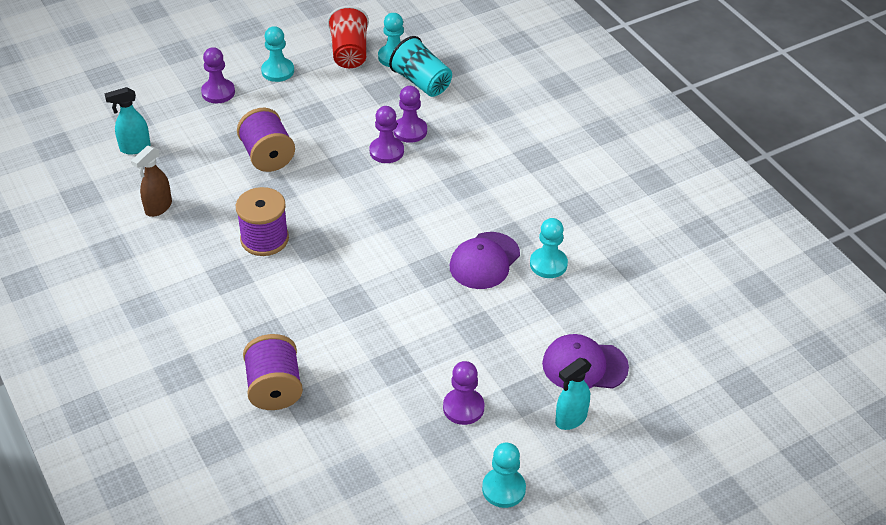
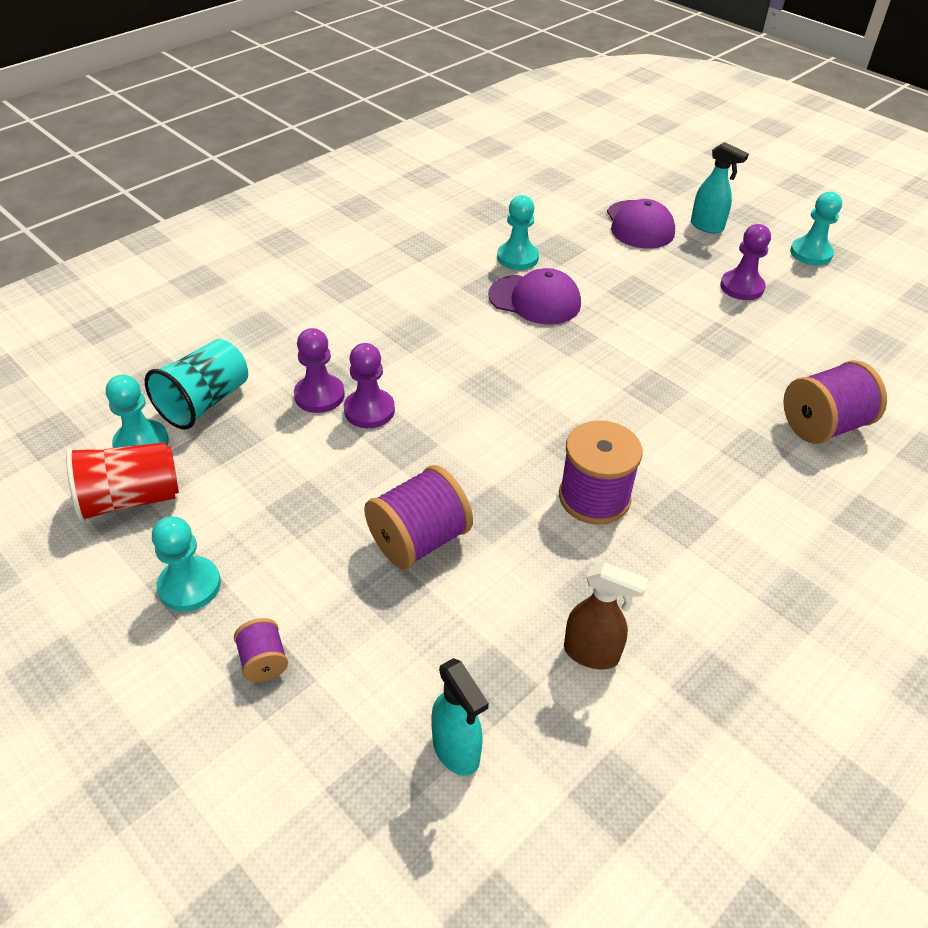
camera: 105 degrees left, 0 degrees up
(218, 92) = (264, 661): purple pawn -> purple spool

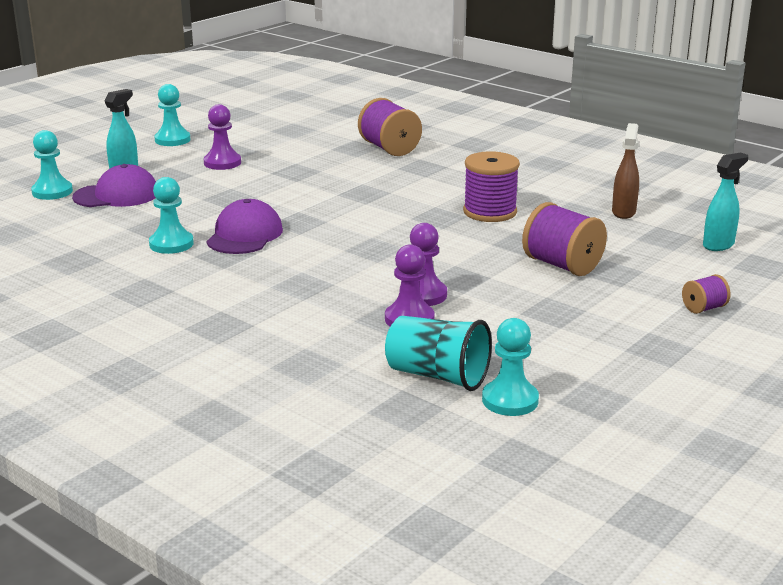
camera: 95 degrees left, 20 degrees down
(130, 499) = (584, 391): red cup -> none
(189, 585) = (659, 346): turquoise pawn -> turquoise pawn (52, 192)

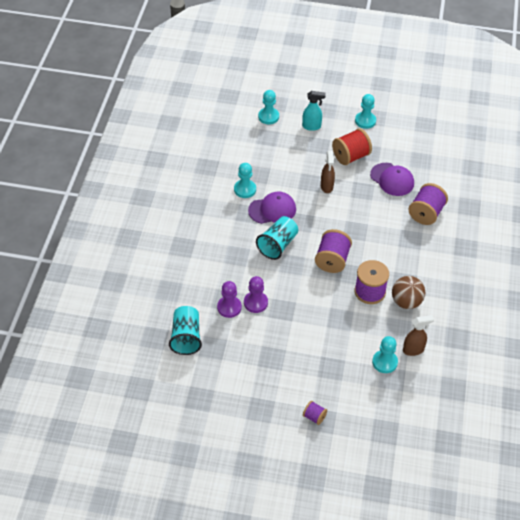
camera: 60 degrees right, 25 degrees up
(117, 195) = (282, 141): purple cap -> purple cap (392, 179)
(222, 163) = (350, 156): purple pawn -> red spool
(255, 190) = (327, 187): none -> brown spray bottle
(322, 249) = (277, 245): none -> turquoise cup
(510, 400) = (181, 369): turquoise pawn -> turquoise pawn (384, 362)
(532, 195) = (406, 302): none -> brown ball
(562, 265) = (324, 345): purple spool -> purple spool (332, 260)
(718, 245) = (398, 405): turquoise spray bottle -> none

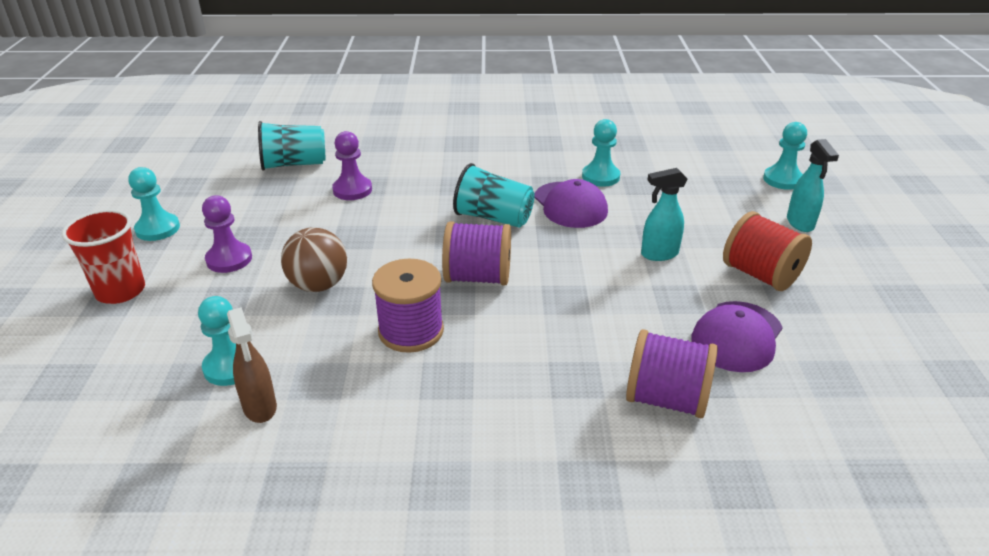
camera: 80 degrees right, 15 degrees down
(255, 303) = (365, 211): purple pawn -> purple pawn (229, 259)
(314, 417) = (120, 291): purple spool -> red cup
(327, 187) = (659, 254): brown spray bottle -> turquoise spray bottle
(365, 121) = (878, 284): turquoise pawn -> turquoise pawn (157, 229)
(406, 302) = (392, 386): brown ball -> brown ball (318, 285)

